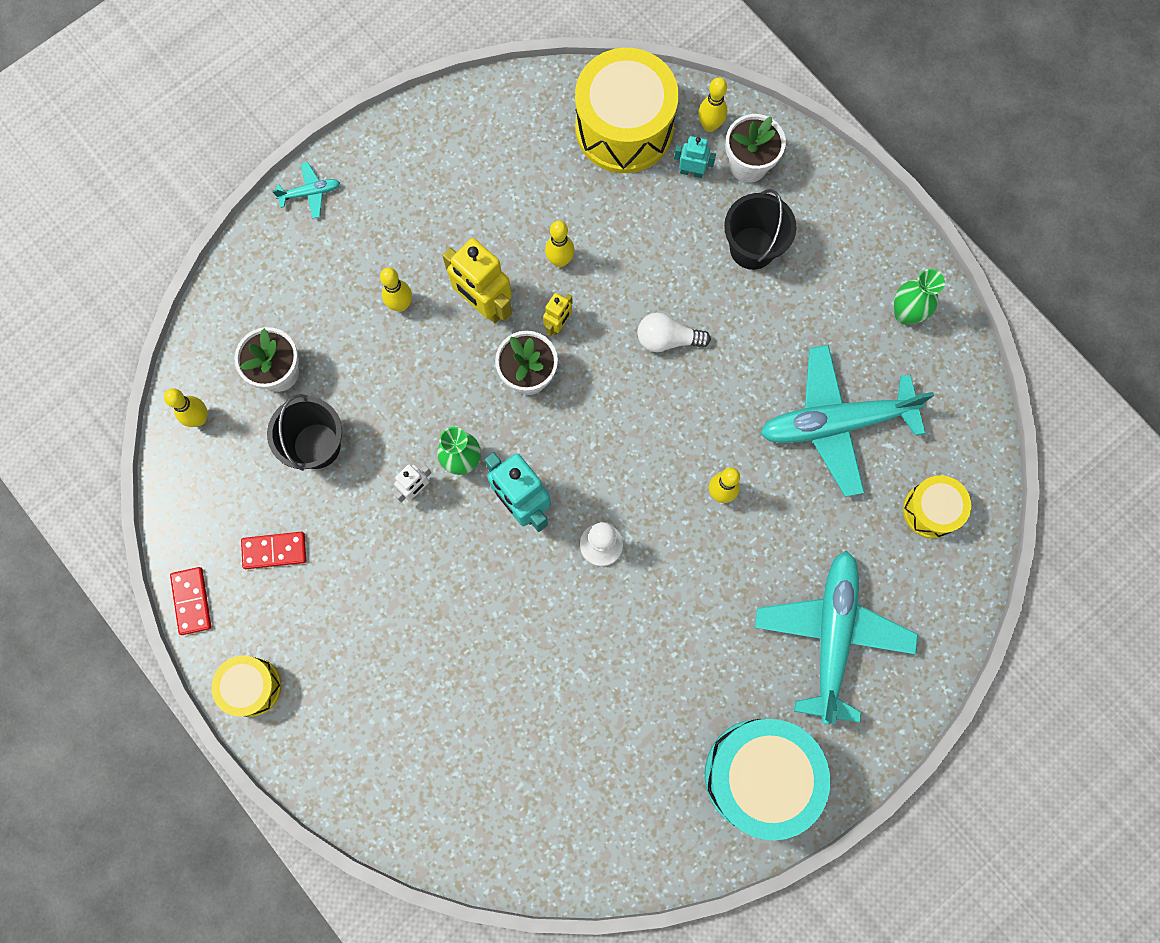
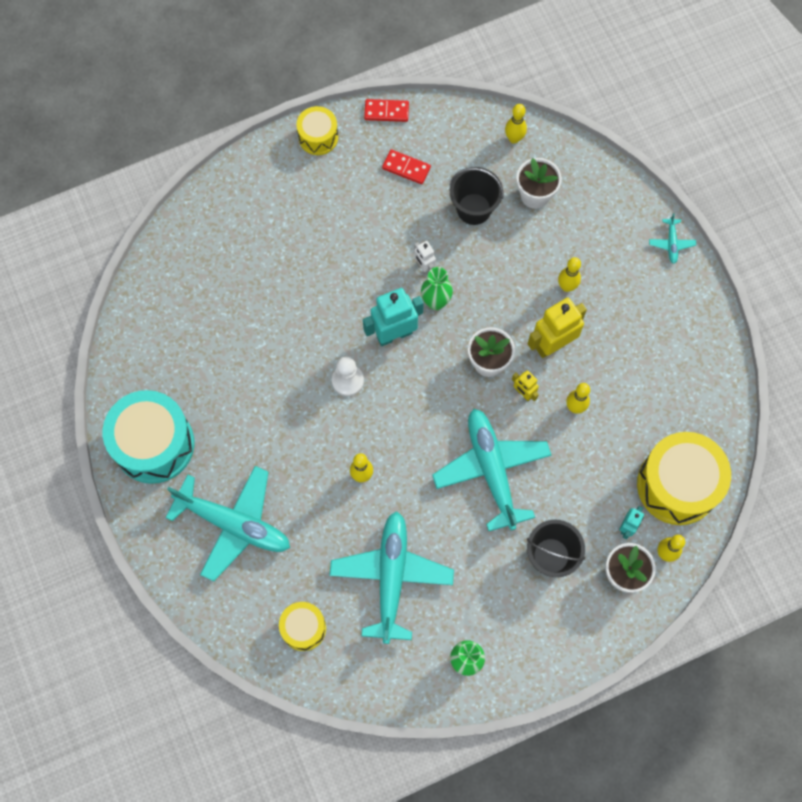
camera: 105 degrees right, 5 degrees down
(274, 550) = (406, 168): red domino -> red domino turned 75 degrees counterclockwise
(667, 339) = (491, 470): white light bulb -> turquoise plane

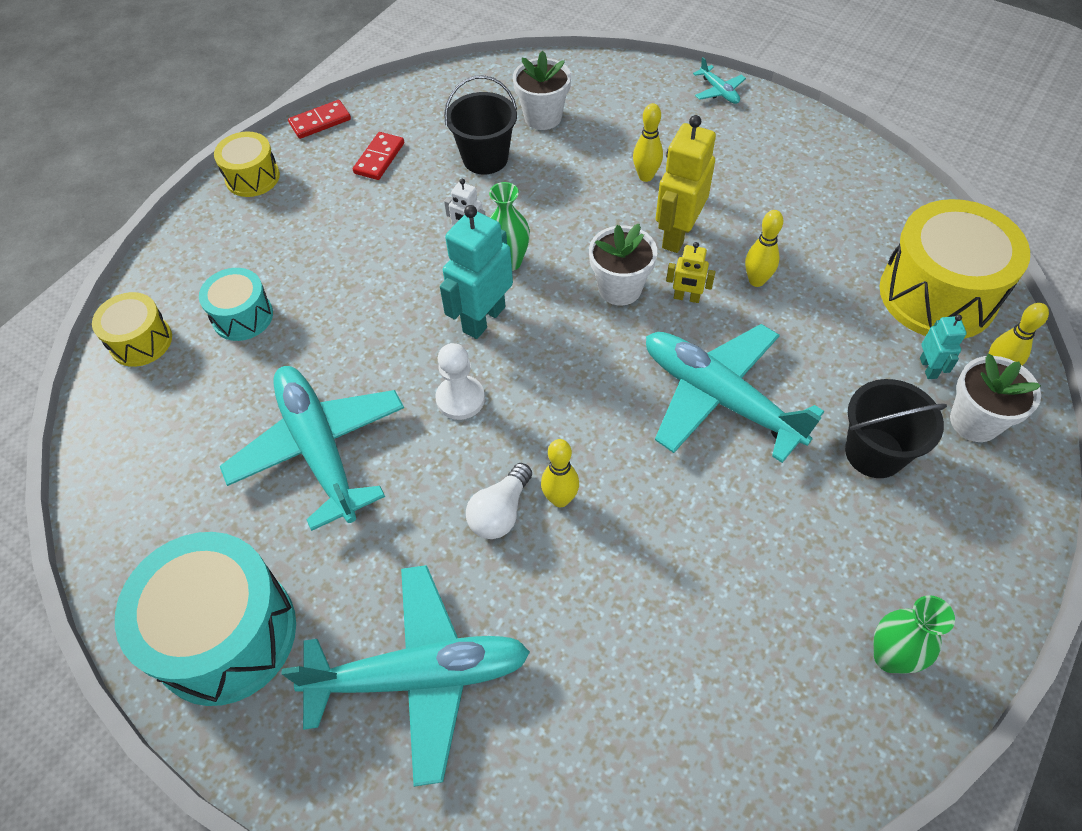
camera: 30 degrees left, 15 degrees down
(258, 247) = (242, 316): none -> turquoise drum
(303, 628) = (629, 766): yellow drum -> yellow drum (141, 341)
(326, 463) = (500, 512): none -> white light bulb
(391, 577) = (698, 606): turquoise plane -> turquoise plane (319, 448)
(406, 168) = (379, 158): red domino -> red domino turned 60 degrees counterclockwise
(514, 138) = (481, 83): yellow bowling pin -> none

